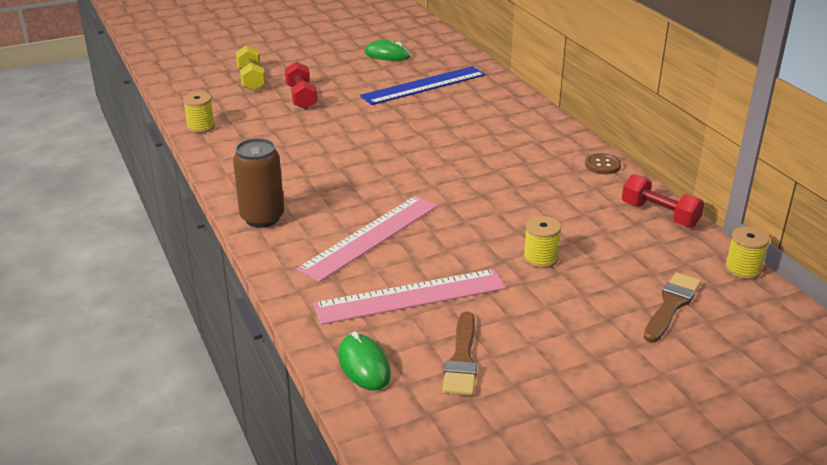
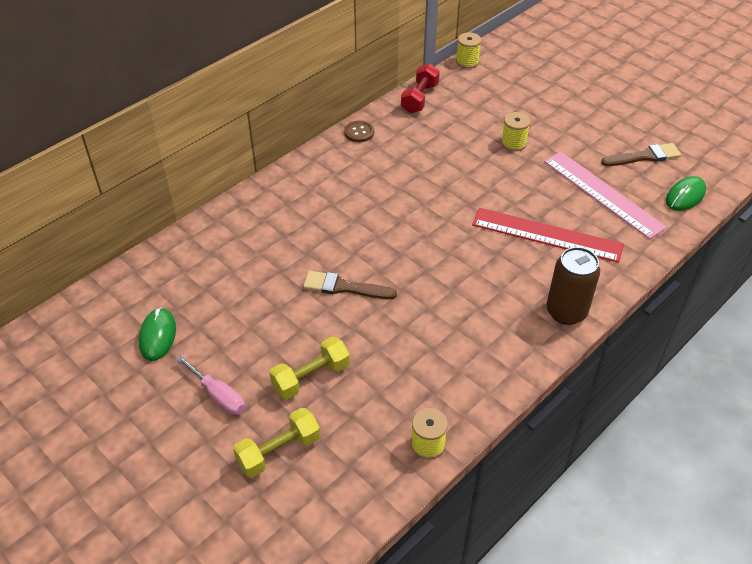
camera: 110 degrees left, 15 degrees up
(301, 97) = (311, 377): red dumbbell -> yellow dumbbell
(315, 67) = (218, 395): none -> pink screwdriver
(370, 237) = (546, 235): pink ruler -> red ruler
(424, 85) = (240, 278): blue ruler -> none
(671, 305) = (526, 85): brown brush -> brown brush (344, 287)

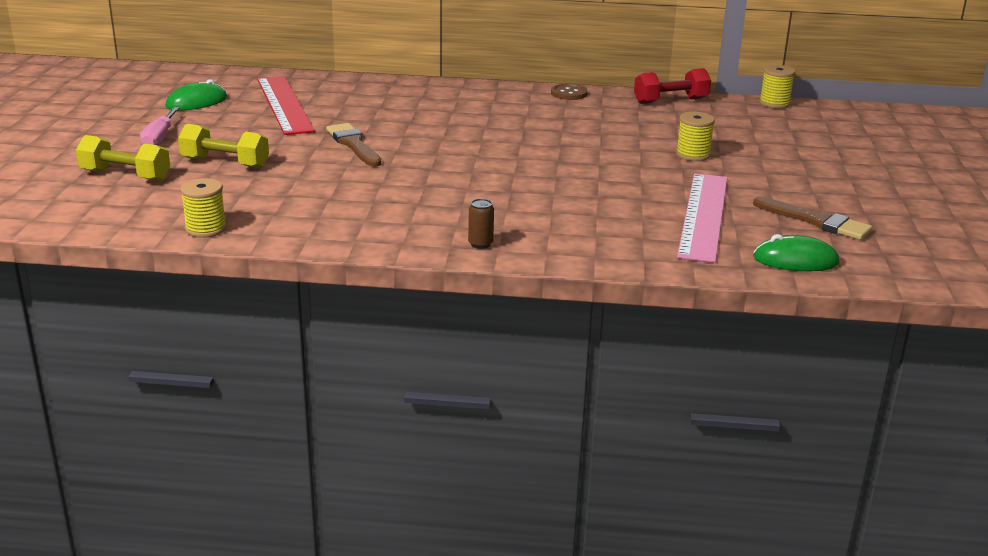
camera: 50 degrees right, 20 degrees down
(546, 235) = (581, 205): red ruler -> red ruler (284, 104)
(566, 312) = (480, 244): brown can -> brown can, size x0.45

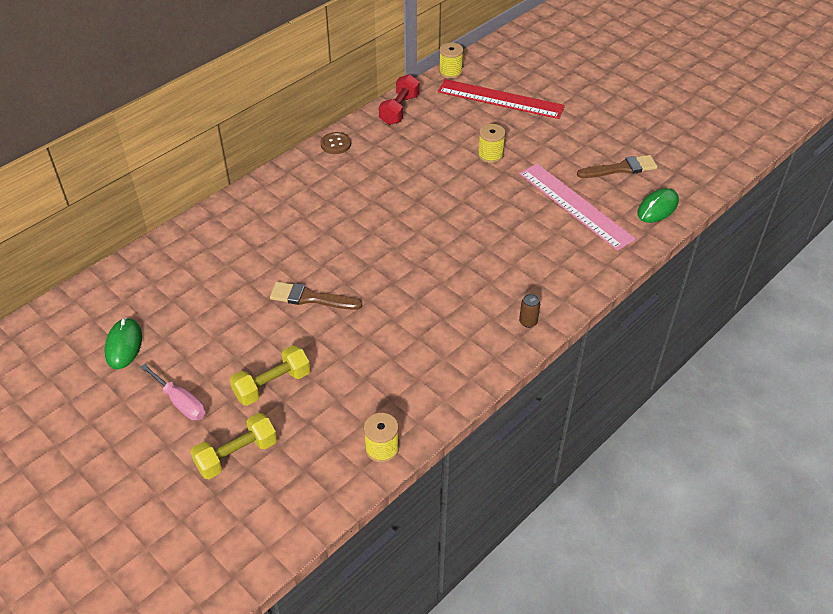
camera: 50 degrees left, 20 degrees up
(284, 104) = (189, 296): red ruler -> red ruler (500, 99)

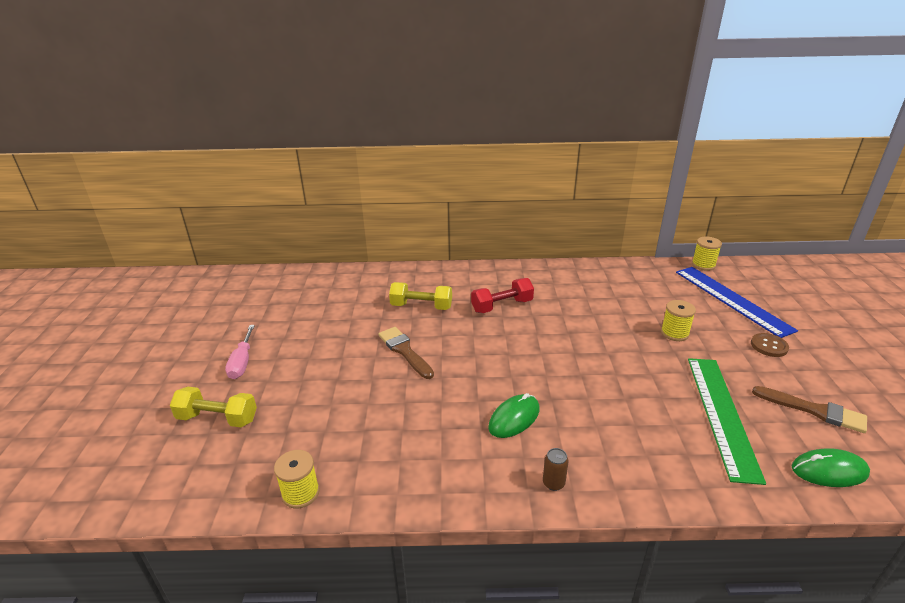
camera: 45 degrees right, 15 degrees down
(124, 345) = (267, 311): green mouse -> green mouse (514, 418)
(272, 385) = (302, 389): yellow dumbbell -> yellow dumbbell (421, 306)
(336, 144) = (550, 270): brown button -> brown button (769, 346)
(399, 109) = (628, 270): red dumbbell -> red dumbbell (502, 306)
(500, 99) = (731, 300): red ruler -> blue ruler
(575, 206) = (721, 414): pink ruler -> green ruler

